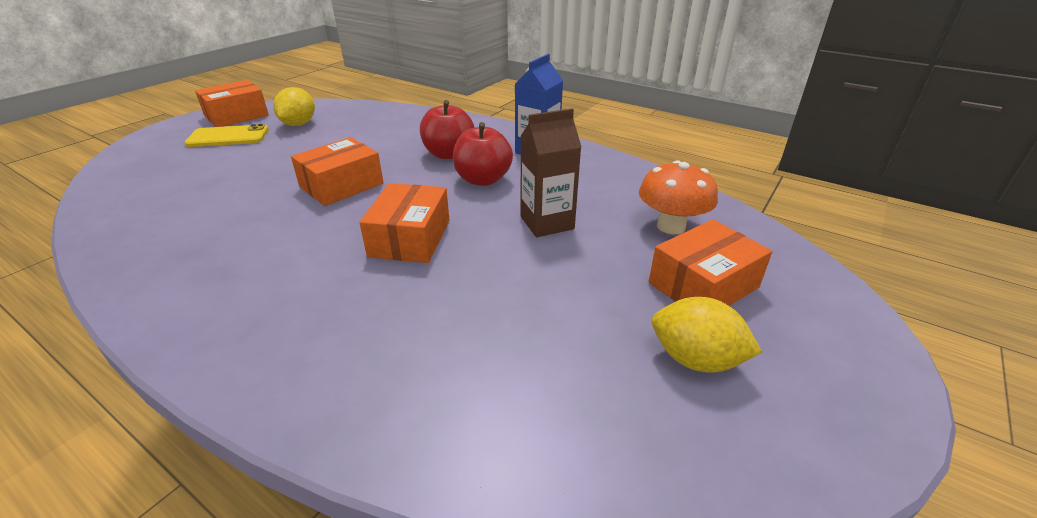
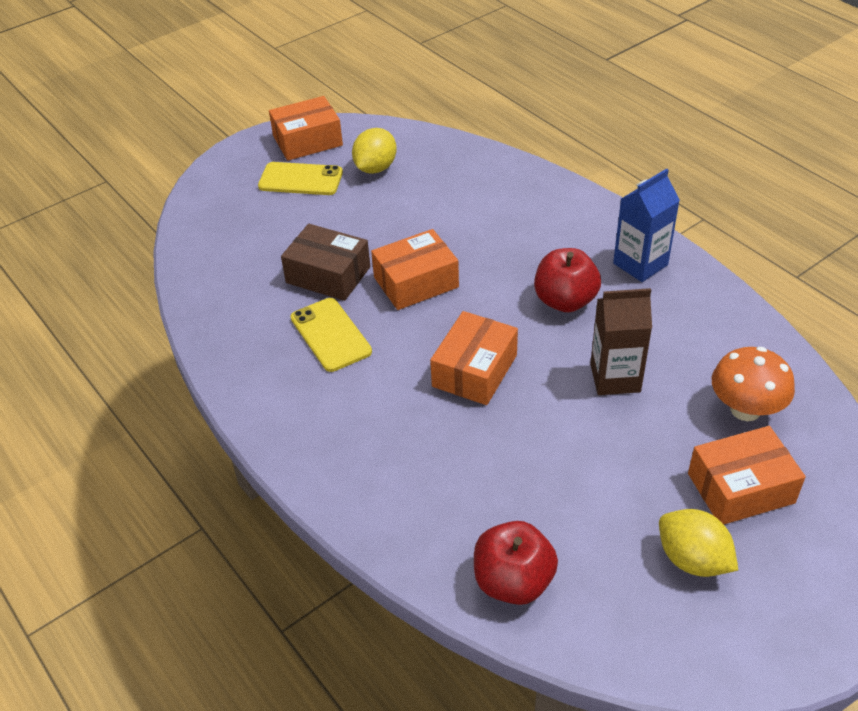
camera: 20 degrees right, 10 degrees up
(252, 191) = (328, 275): none -> brown box
(253, 233) = (330, 335): none -> yellow phone
(448, 154) = (536, 251): red apple -> red apple (513, 581)

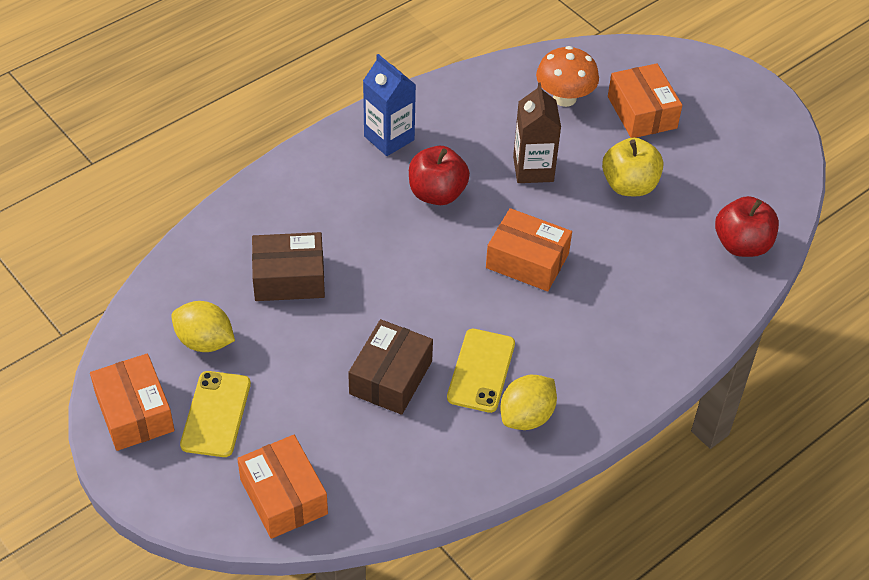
camera: 95 degrees left, 5 degrees up
(330, 335) = (481, 370): yellow phone -> yellow phone turned 45 degrees counterclockwise
(416, 282) = (406, 303): orange box -> orange box (283, 496)
(446, 208) = (289, 278): none -> brown box
(603, 467) = (629, 185): none -> yellow apple
(692, 559) = (708, 146): yellow lemon -> yellow lemon (527, 416)

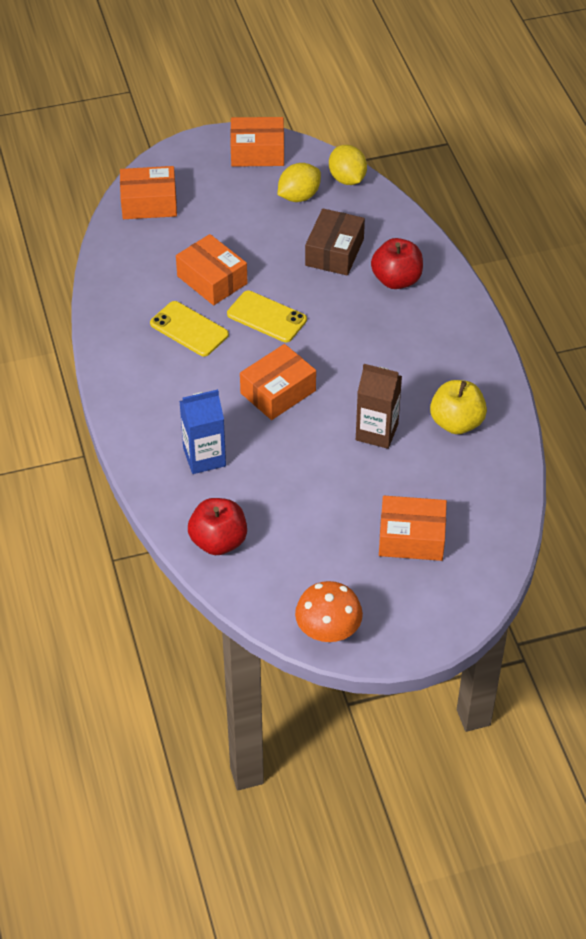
camera: 115 degrees right, 0 degrees up
(216, 414) = (233, 188): yellow phone -> yellow phone (266, 317)
(389, 138) = (458, 350): blue carton -> blue carton (204, 457)
(391, 377) = (212, 280): brown box -> orange box
(437, 193) = (379, 361): red apple -> red apple (396, 280)
(527, 416) = (134, 340): yellow lemon -> yellow lemon (347, 179)
(564, 98) = (455, 487): orange mushroom -> orange mushroom (328, 631)
(629, 185) = (325, 491): yellow apple -> yellow apple (456, 422)

